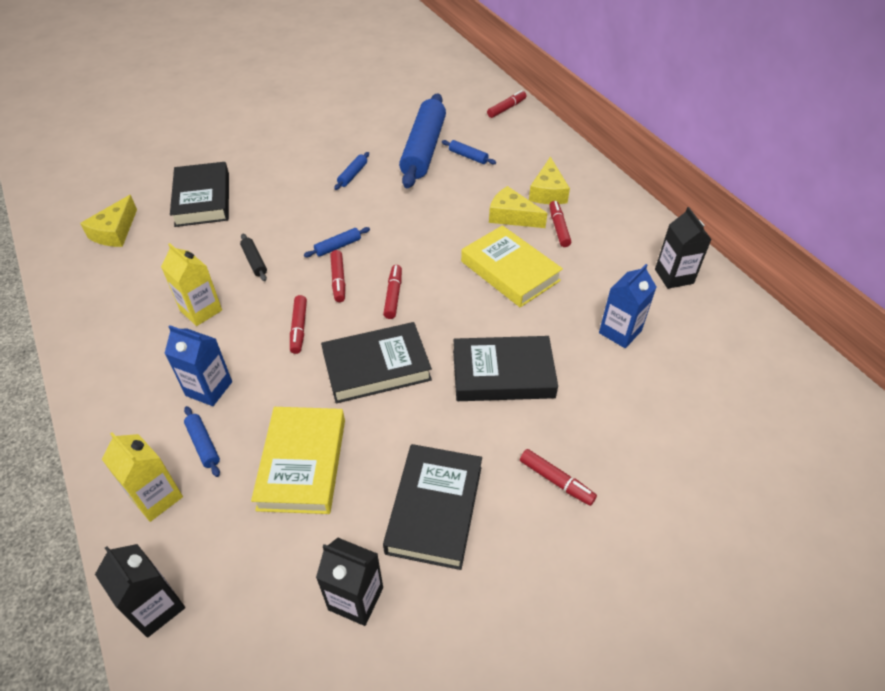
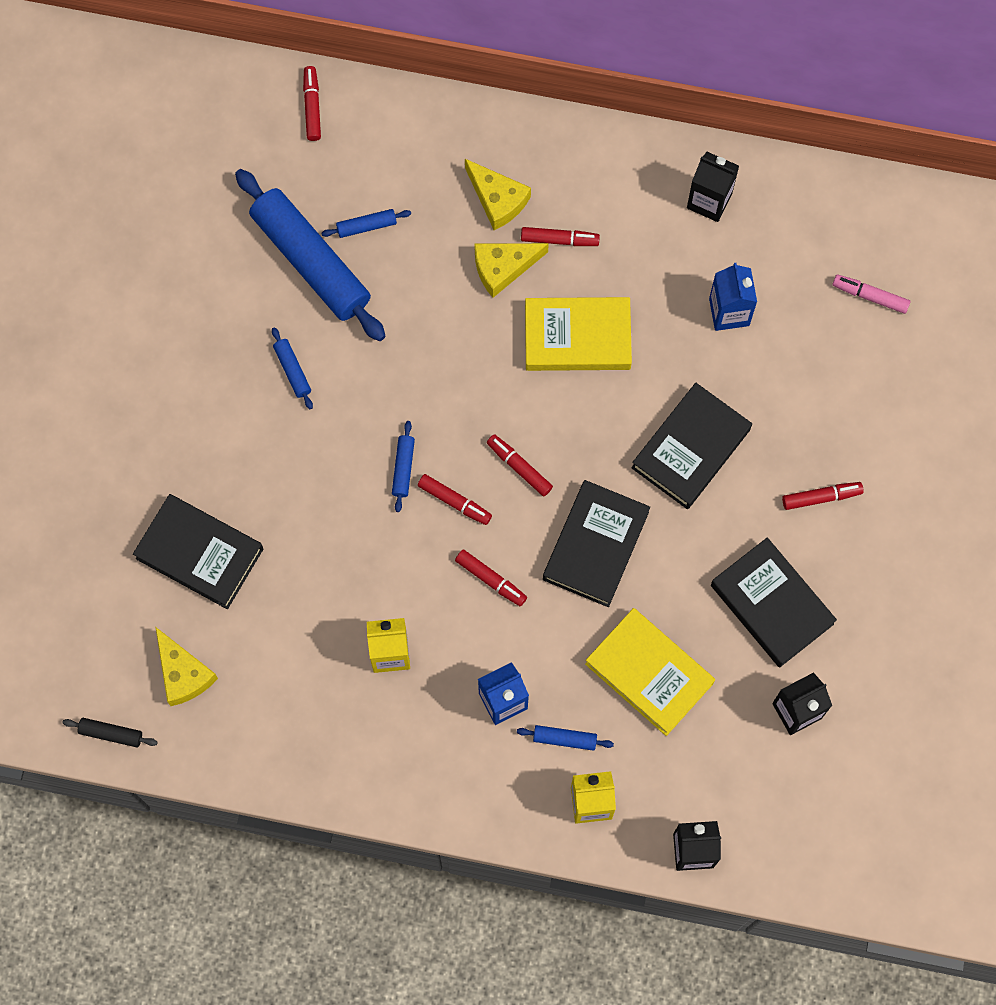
camera: 50 degrees left, 25 degrees up
(254, 261) = (357, 562): black rolling pin -> black rolling pin (111, 734)
(558, 228) = (559, 239): red marker -> red marker turned 150 degrees clockwise
(736, 403) = (870, 296): none -> pink marker

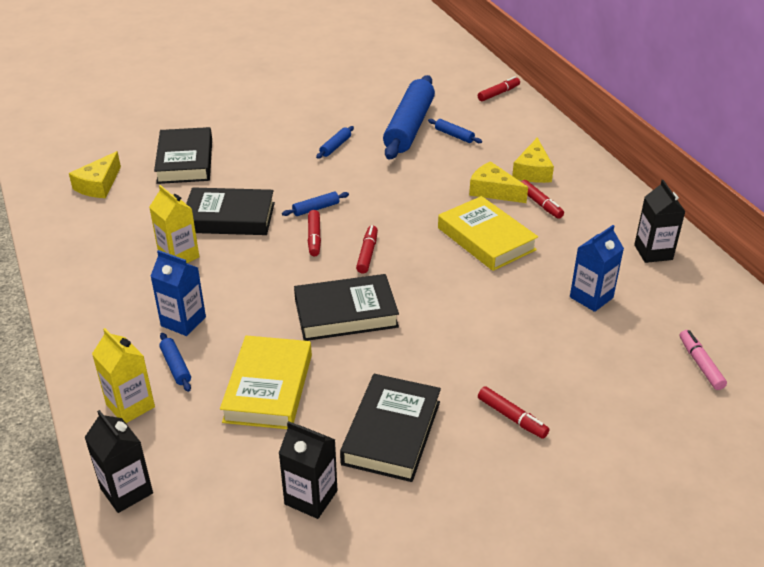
camera: 55 degrees right, 35 degrees down
(111, 734) = (37, 176): black rolling pin -> none
(490, 579) = (273, 276): red marker -> none
(690, 448) = (469, 326): black book -> black book (229, 217)

